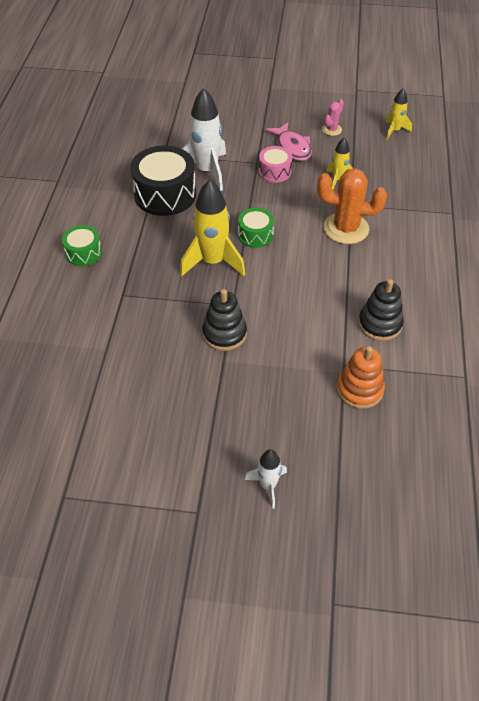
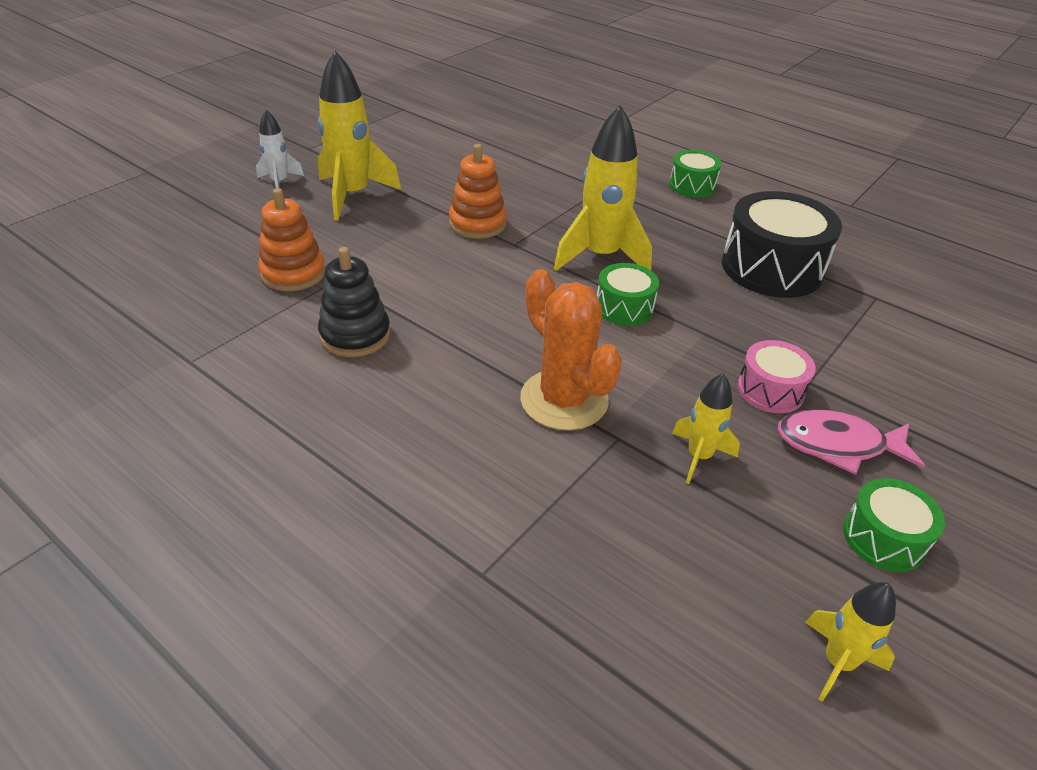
camera: 120 degrees right, 10 degrees down
(207, 171) = (810, 321): white rocket -> none
(224, 334) = (477, 224): black stacking toy -> orange stacking toy
(247, 424) = (352, 195): none -> yellow rocket
(331, 130) = (884, 538): pink cactus -> green drum
(346, 228) = (564, 400): orange cactus -> orange cactus turned 75 degrees counterclockwise

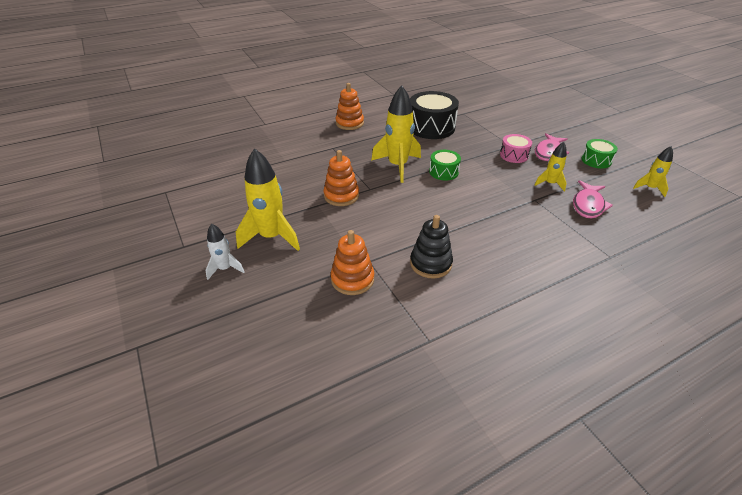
camera: 65 degrees left, 0 degrees up
(564, 400) = (506, 207): orange cactus -> none
(658, 528) = (588, 205): none -> pink fish
(692, 185) = (349, 123): green drum -> orange stacking toy

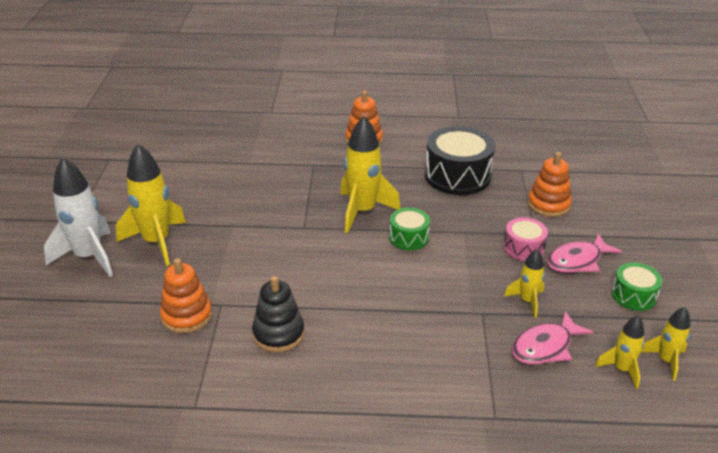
camera: 30 degrees right, 5 degrees down
(225, 268) = (89, 257): white rocket -> white rocket, size x1.85
(341, 196) = (265, 224): orange stacking toy -> orange stacking toy (548, 205)
(636, 201) = (621, 369): none -> yellow rocket

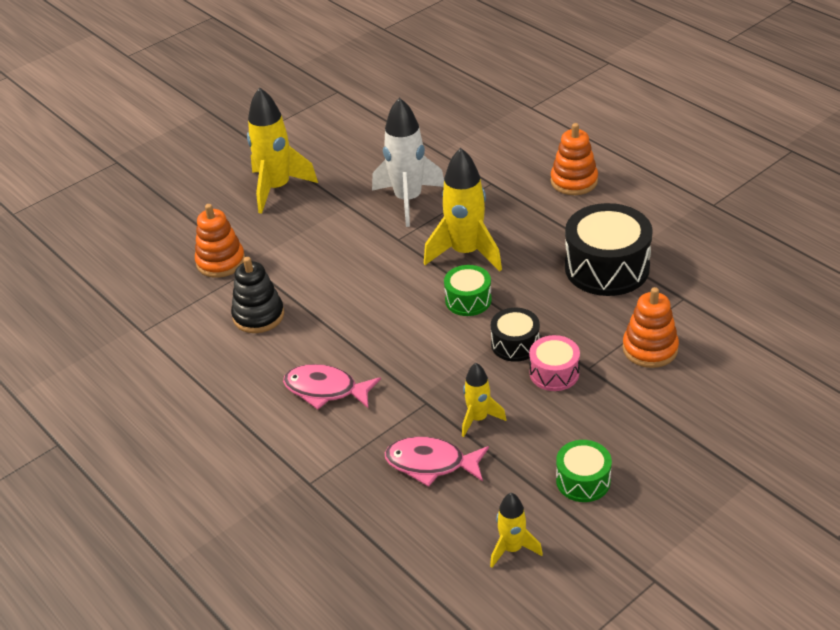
camera: 50 degrees right, 5 degrees up
(89, 257) = (220, 174): white rocket -> white rocket (408, 200)
(477, 246) = (515, 344): none -> black drum
(577, 261) = (584, 416): pink fish -> pink fish (326, 390)
(621, 369) = (462, 526): yellow rocket -> none

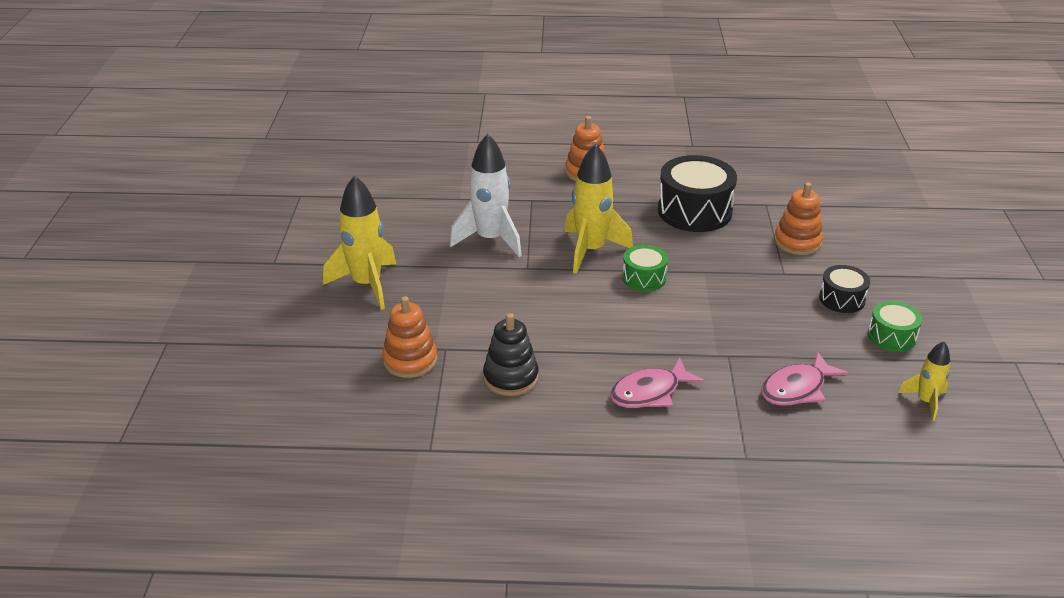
camera: 50 degrees left, 5 degrees down
(478, 419) = (776, 343): yellow rocket -> none
(515, 344) = (719, 286): black drum -> black drum (842, 299)
(554, 373) = (771, 288): pink drum -> none

